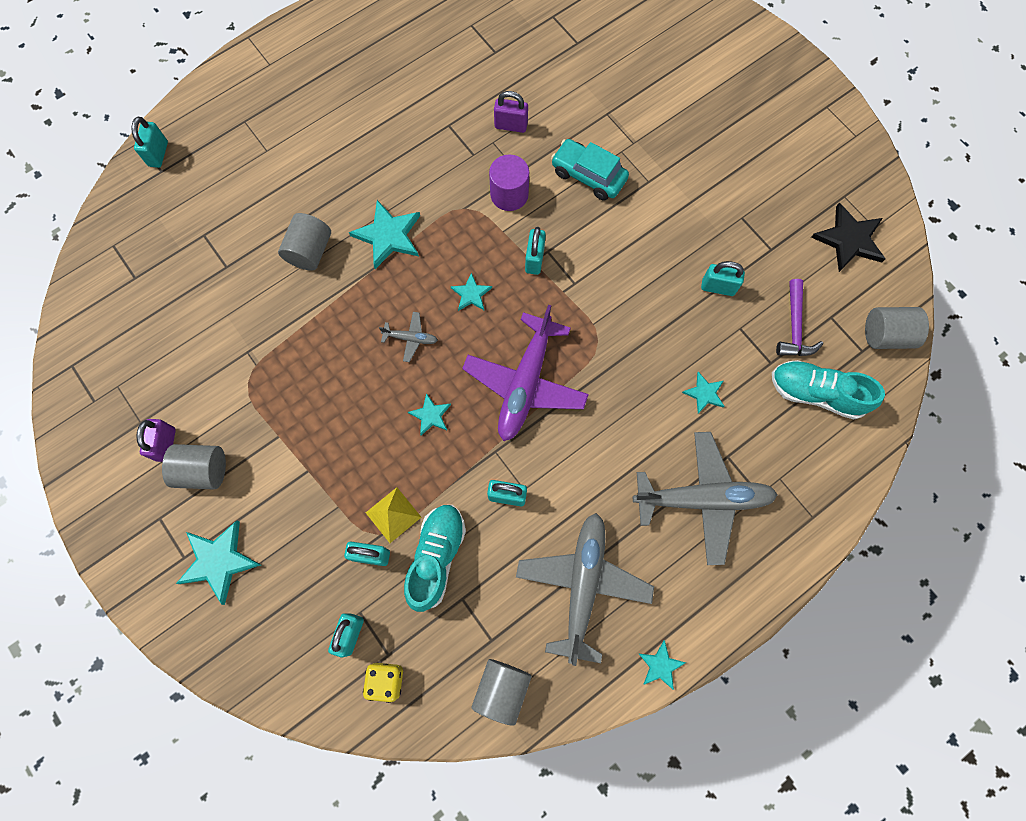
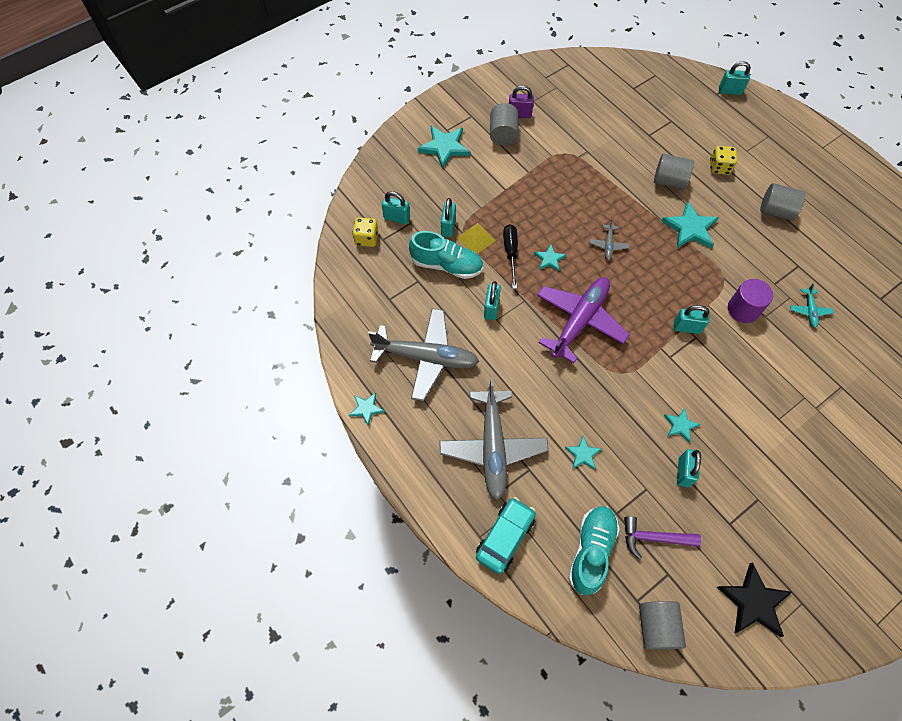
camera: 90 degrees right, 10 degrees down
(292, 187) = (719, 167): none -> yellow dice
(419, 467) = (510, 253): none -> black screwdriver
(471, 294) = (649, 283): turquoise star -> turquoise star (680, 425)
(502, 689) = (356, 305): grey cylinder -> grey cylinder (776, 211)
(511, 125) = (809, 310): purple padlock -> turquoise plane
(525, 383) = (579, 320): purple plane -> purple plane turned 105 degrees clockwise
(588, 175) = (774, 370): turquoise car -> turquoise car (505, 537)

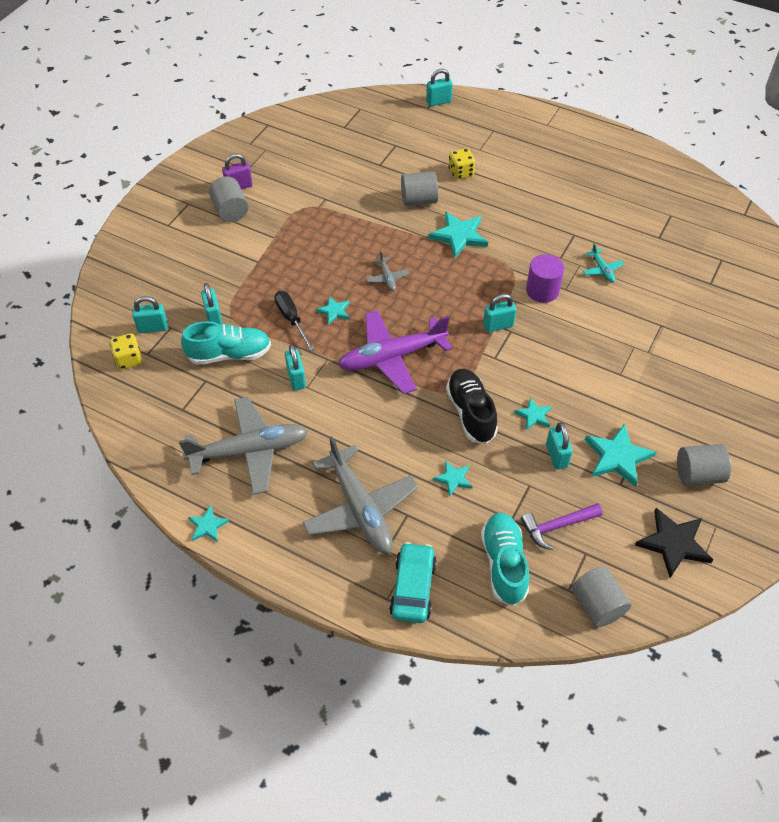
camera: 25 degrees left, 10 degrees down
(444, 147) = (173, 242): turquoise star -> turquoise star (618, 457)
(476, 239) = (249, 318): yellow pyramid -> none
(579, 320) = (392, 357): purple plane -> purple plane turned 120 degrees counterclockwise
(625, 400) = (471, 413): none -> black shoe
(776, 211) = (531, 194): grey cylinder -> grey cylinder (698, 475)

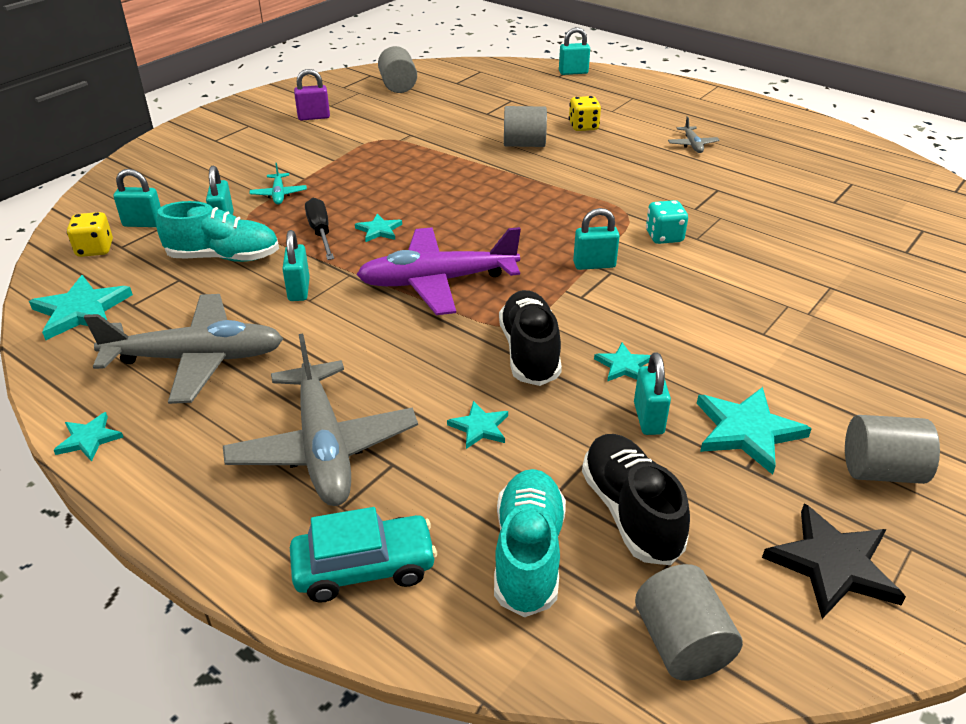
camera: 10 degrees right, 15 degrees down
(230, 210) = (294, 135): grey cylinder -> grey cylinder (398, 86)
(387, 278) = (459, 206): grey plane -> grey plane (692, 145)
(413, 588) = (364, 568): turquoise car -> turquoise car turned 60 degrees clockwise
(459, 235) = (565, 178): turquoise star -> turquoise star (81, 311)
(542, 290) = (664, 236): purple cylinder -> turquoise dice
(557, 526) = (630, 512): purple hammer -> black shoe
(602, 270) = (751, 225): turquoise plane -> turquoise plane (279, 194)

